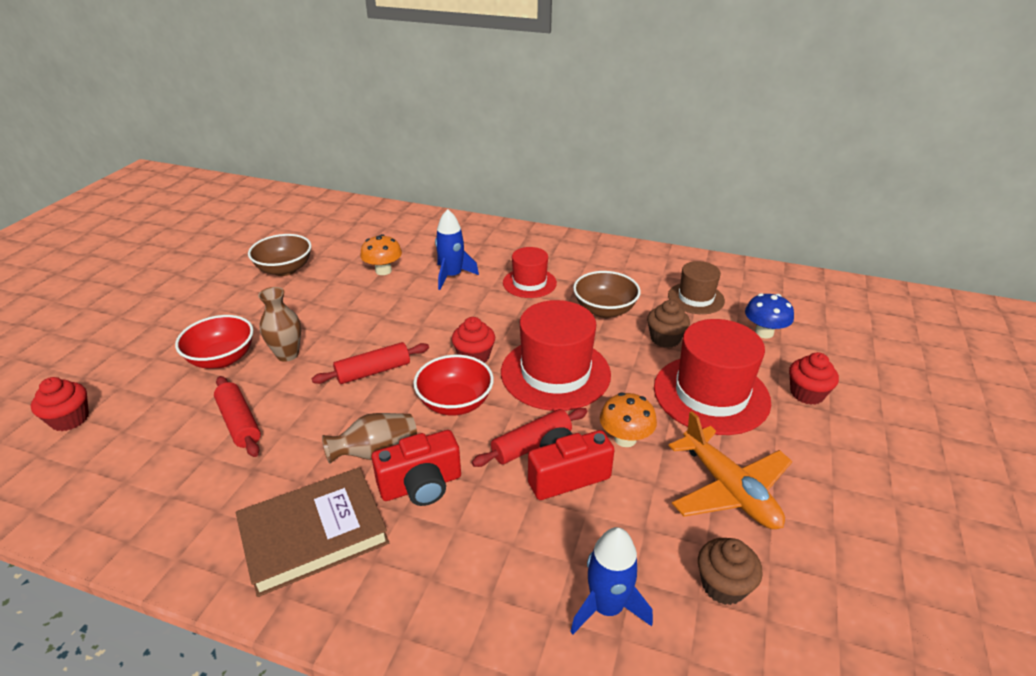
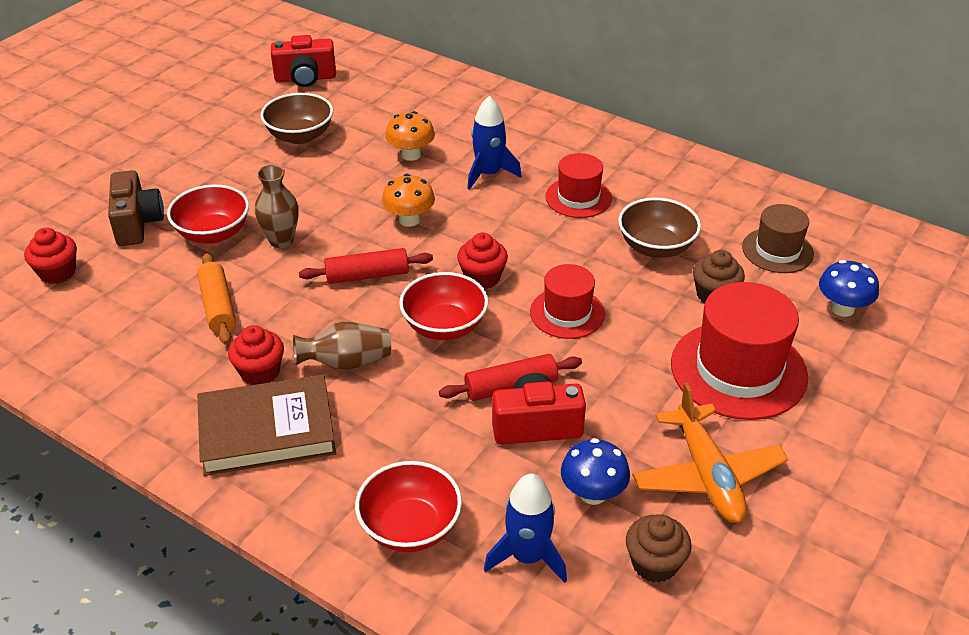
camera: 15 degrees right, 5 degrees up
(147, 361) = (137, 223): none -> brown camera
(240, 423) = (218, 306): red rolling pin -> orange rolling pin
(421, 485) = (383, 405): red camera -> red camera (305, 78)
(484, 604) = (410, 527): none -> red bowl
(555, 373) = (567, 313): red hat -> red hat, size x0.59
(625, 439) = (616, 400): orange mushroom -> orange mushroom (409, 220)
(640, 529) = (593, 493): none -> blue mushroom
(807, 393) = (855, 390): red cupcake -> red cupcake (260, 372)

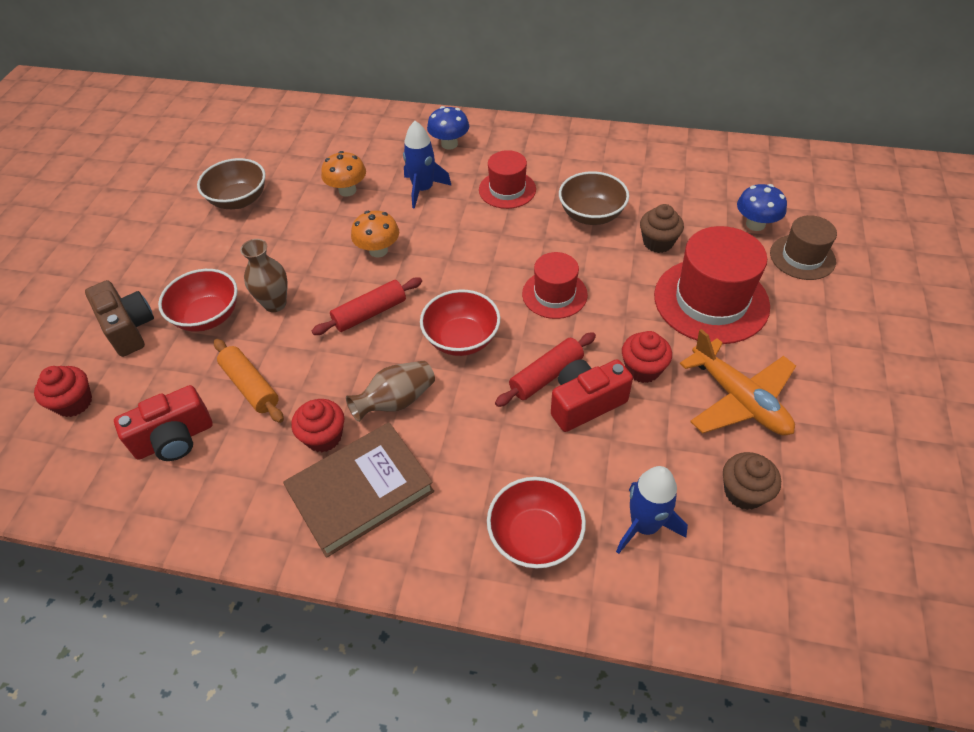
camera: 20 degrees left, 10 degrees up
(305, 78) = (215, 145): red camera -> red camera (174, 439)
(482, 277) = (468, 284): red cupcake -> red cupcake (643, 369)
(593, 493) = (663, 448): blue mushroom -> blue mushroom (449, 144)
(777, 250) = (682, 190): brown hat -> brown hat (802, 257)

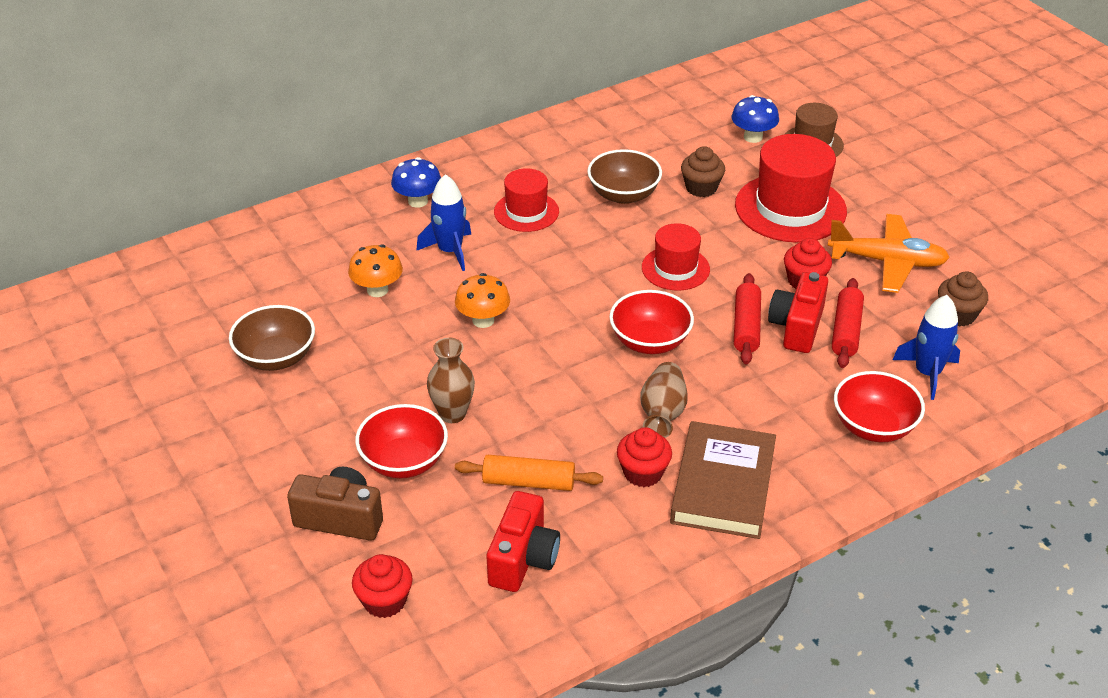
camera: 45 degrees left, 10 degrees down
(370, 313) = (548, 369): red rolling pin -> red rolling pin (846, 331)

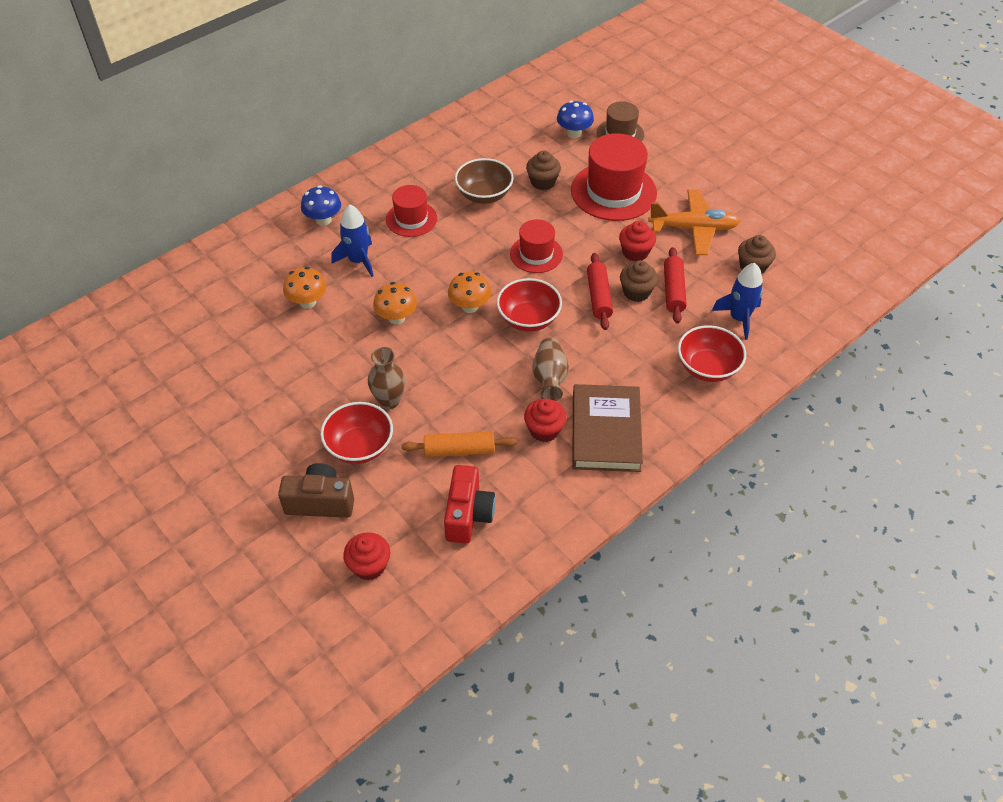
camera: 10 degrees left, 10 degrees up
(276, 357) = (239, 371): brown bowl -> none
(578, 318) = (469, 306): none -> orange mushroom
(797, 327) = (636, 292): red camera -> brown cupcake

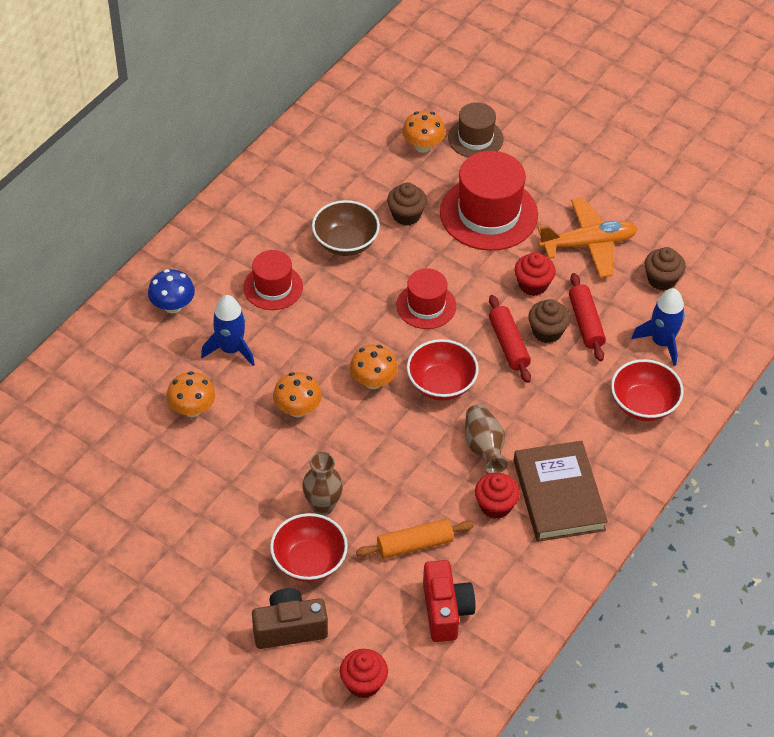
camera: 15 degrees left, 0 degrees up
(574, 133) = (423, 146): blue mushroom -> orange mushroom

